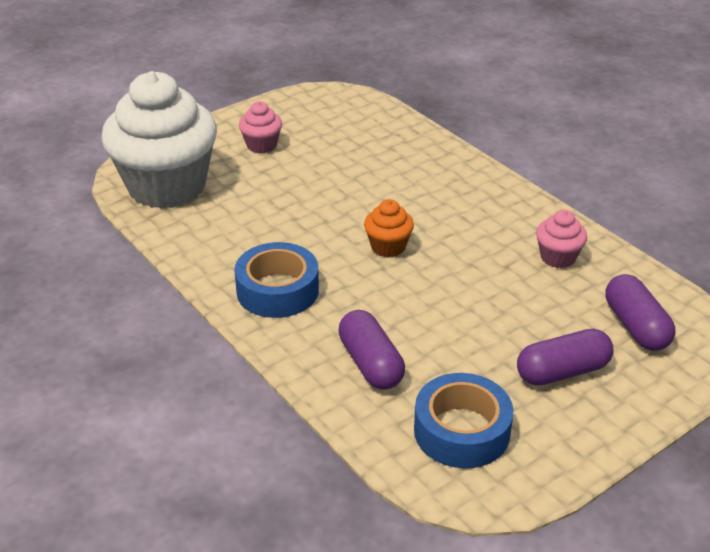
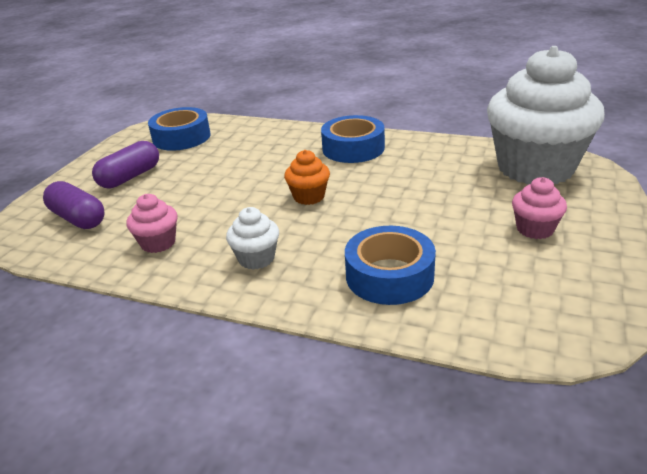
camera: 150 degrees right, 5 degrees down
(370, 363) = (255, 141): purple capsule -> none
(398, 158) = (389, 276): none -> blue tape
(481, 208) = (256, 258): none -> white cupcake

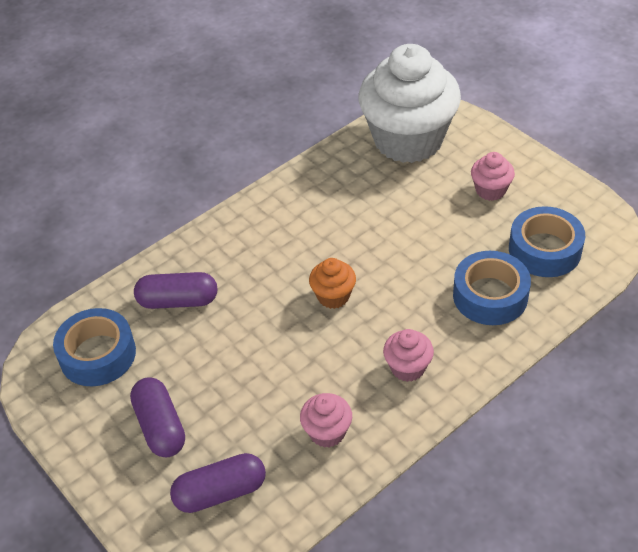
camera: 60 degrees left, 15 degrees up
(249, 144) = (178, 301): none -> purple capsule
(256, 258) = (407, 367): white cupcake -> pink cupcake
(353, 148) = (267, 228): blue tape -> blue tape (544, 250)

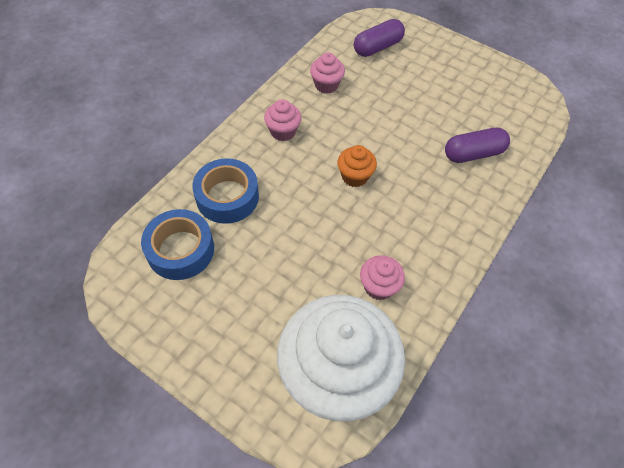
camera: 160 degrees right, 10 degrees up
(98, 354) = (504, 108): blue tape -> none
(160, 426) = (433, 73): purple capsule -> none
(490, 190) = (235, 314): pink cupcake -> pink cupcake (379, 286)

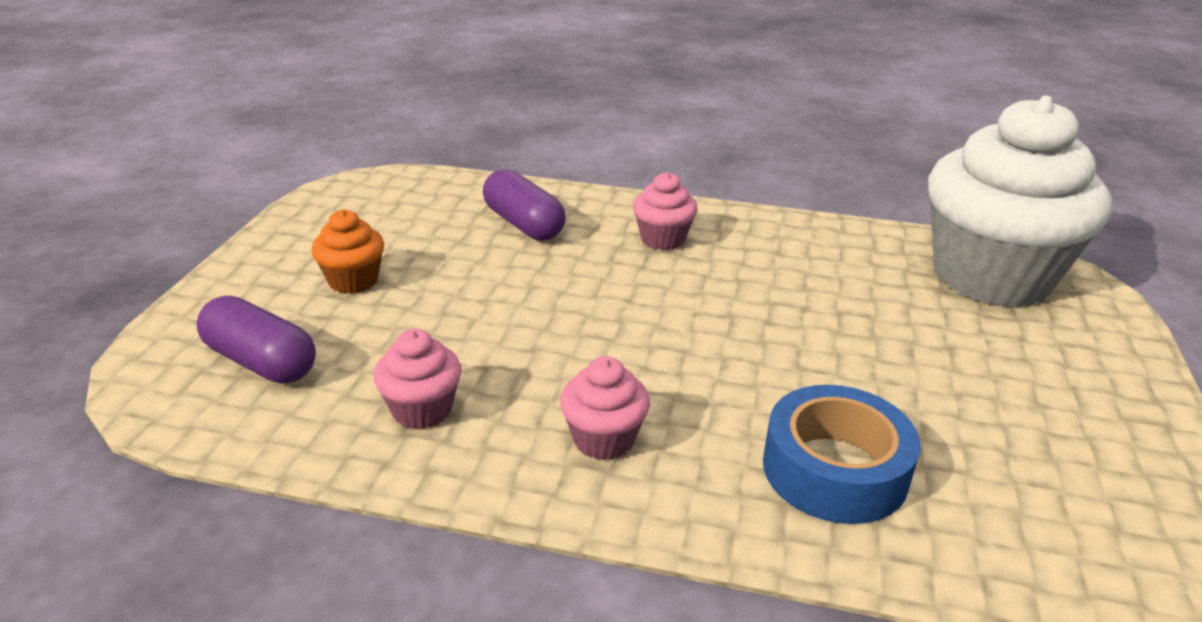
camera: 110 degrees left, 25 degrees down
(180, 250) = (1008, 494): blue tape -> none
(355, 176) = (654, 323): orange cupcake -> orange cupcake (353, 281)
(379, 286) = (834, 267): pink cupcake -> pink cupcake (663, 239)

